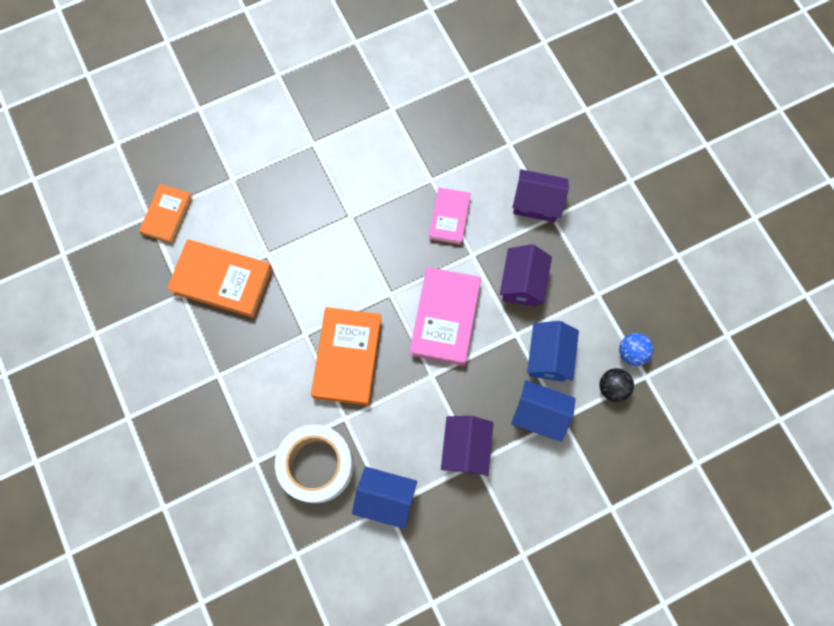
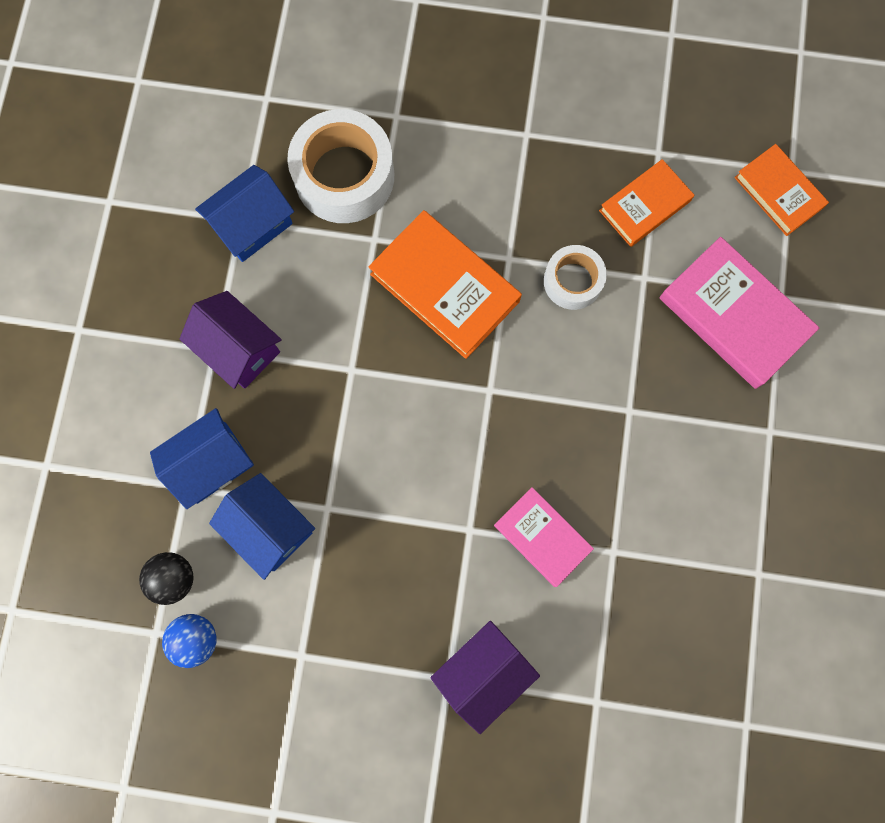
camera: 125 degrees right, 5 degrees up
(222, 280) = (645, 206): orange book -> orange book, size x0.62
(295, 290) = (572, 281): none -> white tape
(445, 318) = (411, 436): pink book -> pink book (733, 316)
(522, 283) = (386, 567): purple house -> none

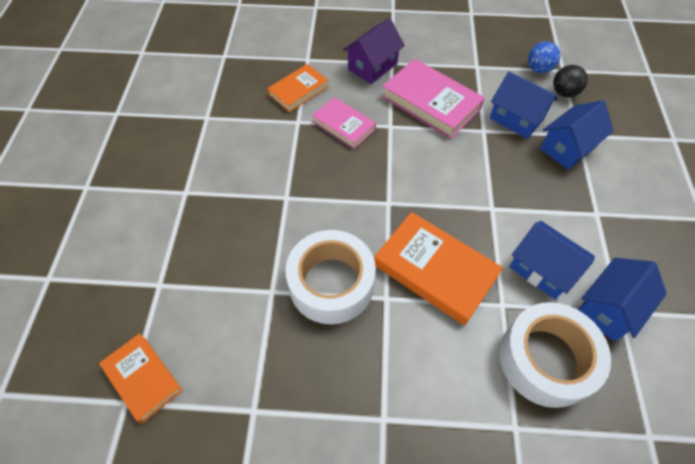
camera: 175 degrees right, 20 degrees down
(239, 349) = (579, 215): purple house -> none
(313, 278) = (542, 269): none -> blue house
(572, 281) = (331, 283): white tape -> white tape, size x1.75
(645, 206) = (269, 354): orange book -> orange book (298, 91)
(733, 316) = (201, 267): pink book -> pink book (431, 102)

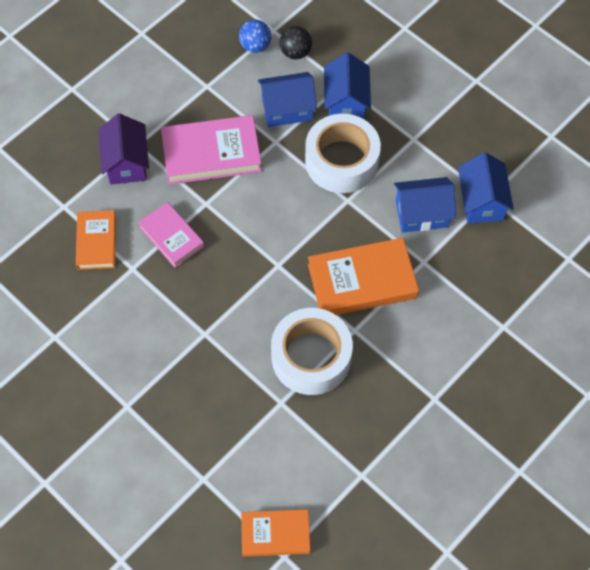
camera: 50 degrees left, 5 degrees up
(343, 125) = (171, 237): pink book -> pink book turned 60 degrees clockwise
(546, 359) = (480, 270): white tape -> white tape (341, 161)

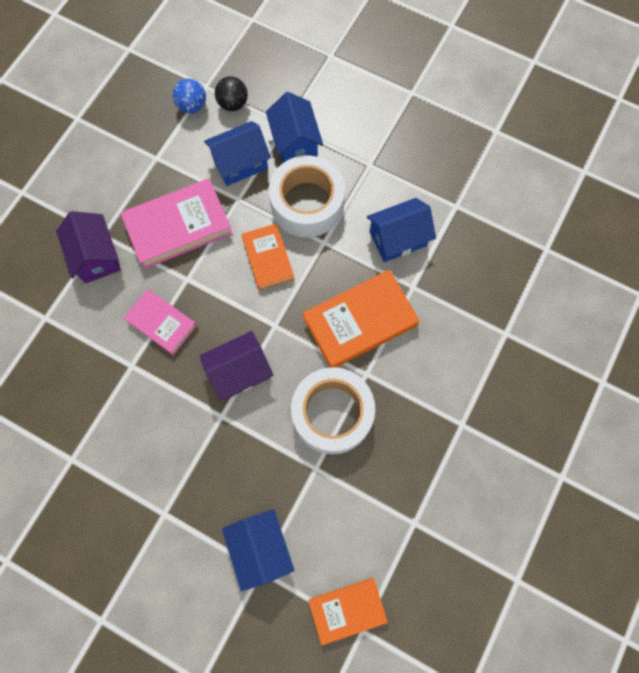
camera: 15 degrees left, 10 degrees up
(96, 242) = (87, 347): orange book -> orange book (268, 258)
(233, 298) = (239, 371): none -> purple house
(481, 201) = (450, 212): blue house -> blue house (260, 548)

